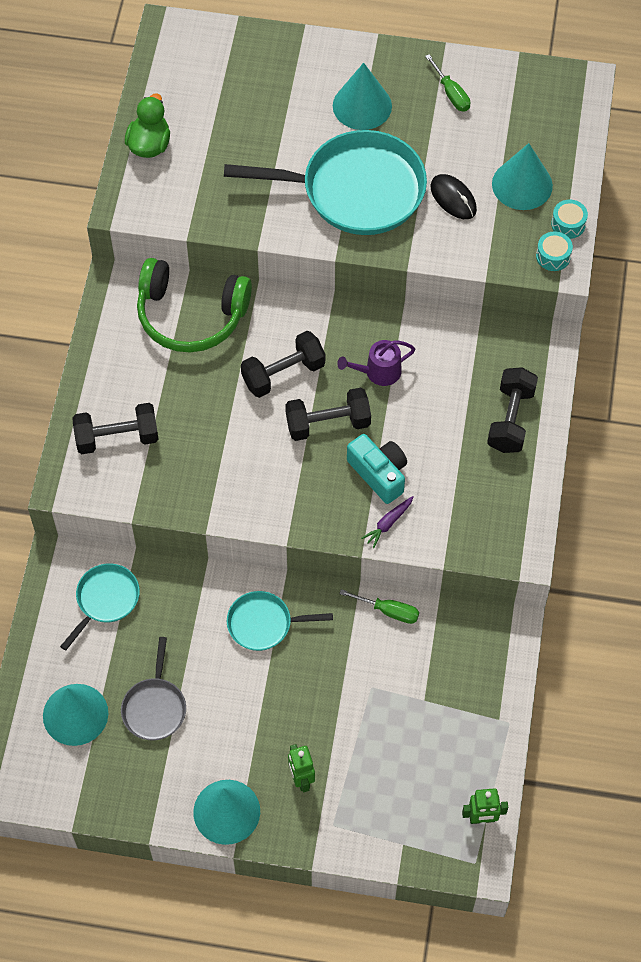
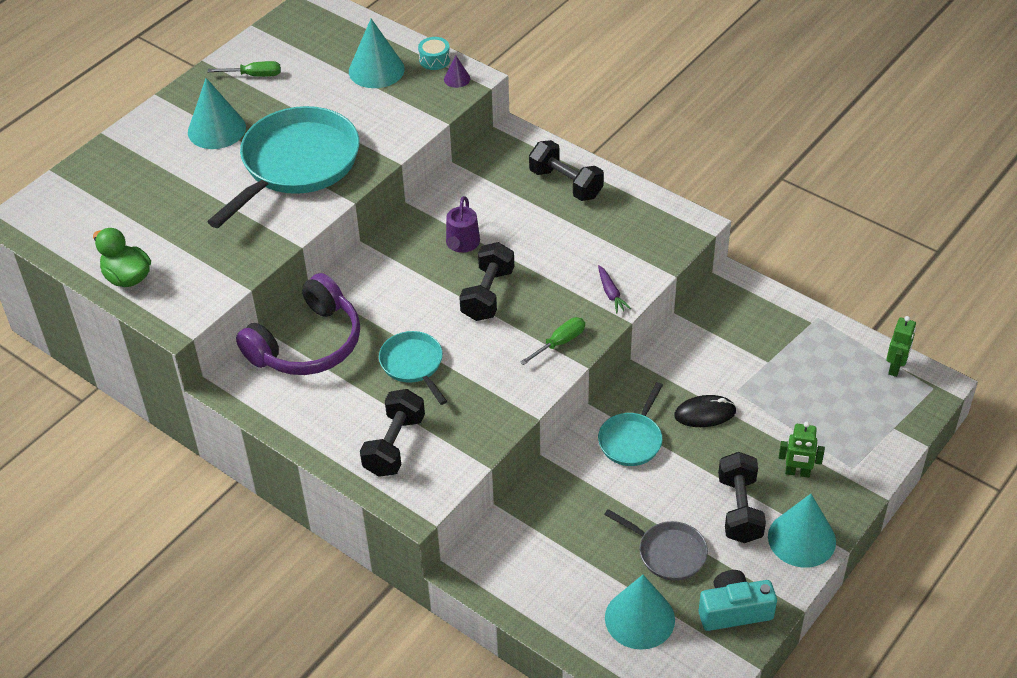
camera: 60 degrees left, 15 degrees down
(105, 600) = (534, 548): turquoise pan -> turquoise pan (413, 364)
(191, 315) = (307, 344): green headphones -> purple headphones
(283, 374) = (417, 304): black dumbbell -> black dumbbell (739, 509)
(379, 474) = (559, 281): turquoise camera -> turquoise camera (734, 611)
(388, 611) = (671, 352): green screwdriver -> green screwdriver (559, 343)
(453, 198) = (355, 112): black mouse -> black mouse (705, 413)
(553, 256) = (457, 79): turquoise drum -> purple cone

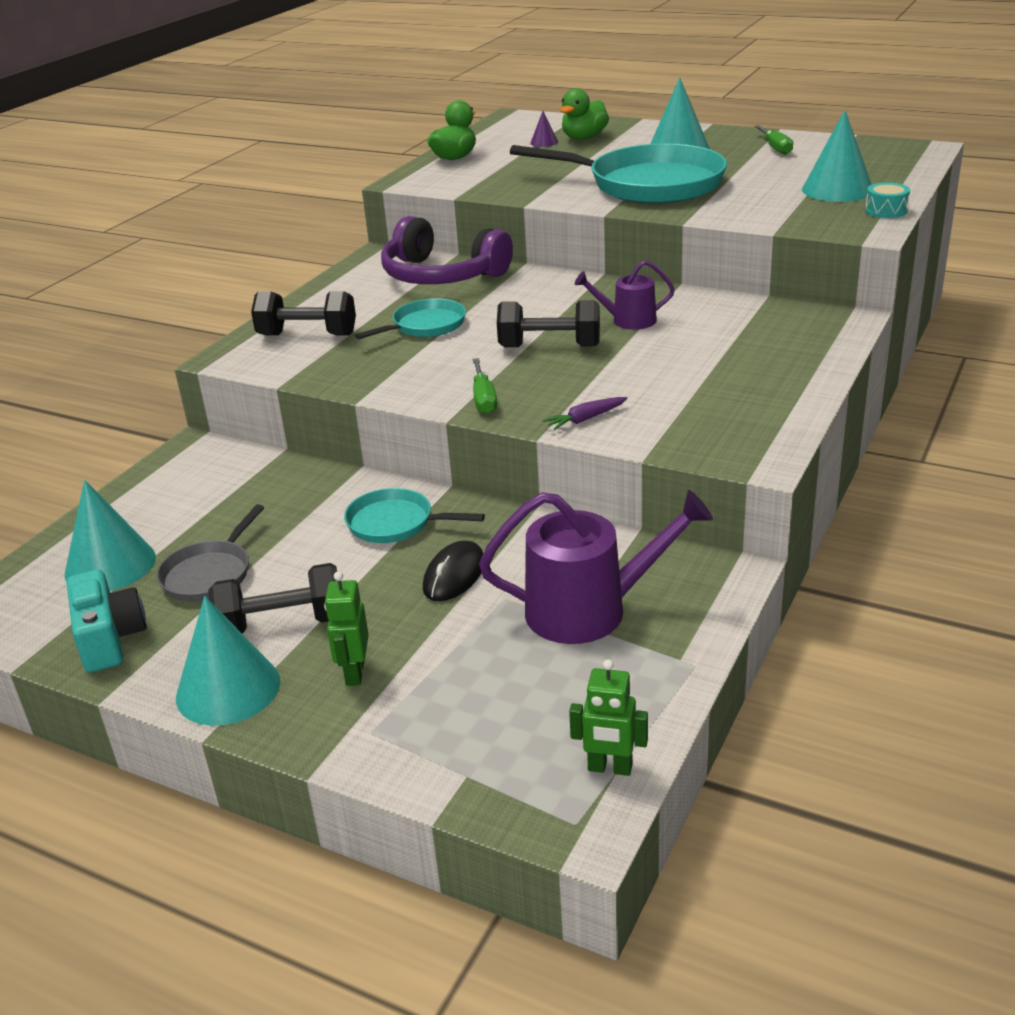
camera: 80 degrees right, 15 degrees down
(134, 180) = (584, 138): none -> green duck
(457, 79) = (861, 225): purple cone -> purple cone (544, 142)
(559, 343) = (483, 398): green screwdriver -> green screwdriver turned 45 degrees clockwise
(566, 184) = (779, 363): black dumbbell -> none
(705, 413) = (454, 575): black mouse -> black mouse turned 45 degrees clockwise
(758, 353) = (588, 610): none -> purple watering can

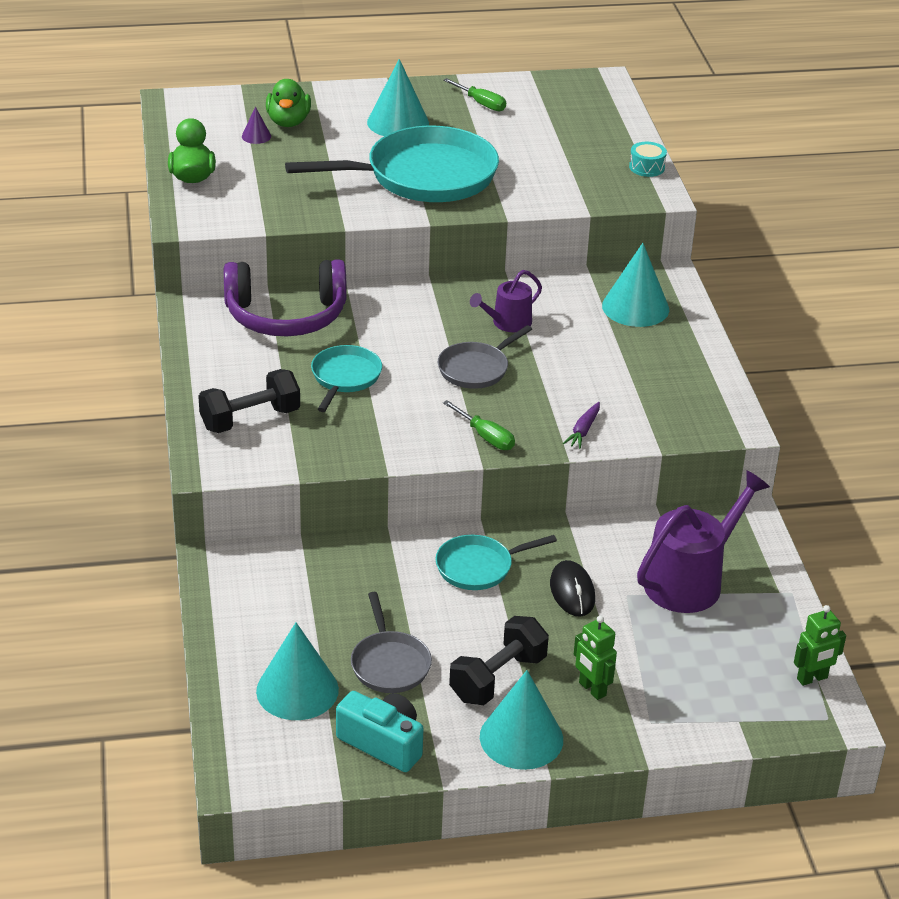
camera: 40 degrees left, 5 degrees up
(549, 346) = (476, 369): black dumbbell -> grey pan
(837, 190) = (586, 149): turquoise cone -> turquoise cone (635, 307)

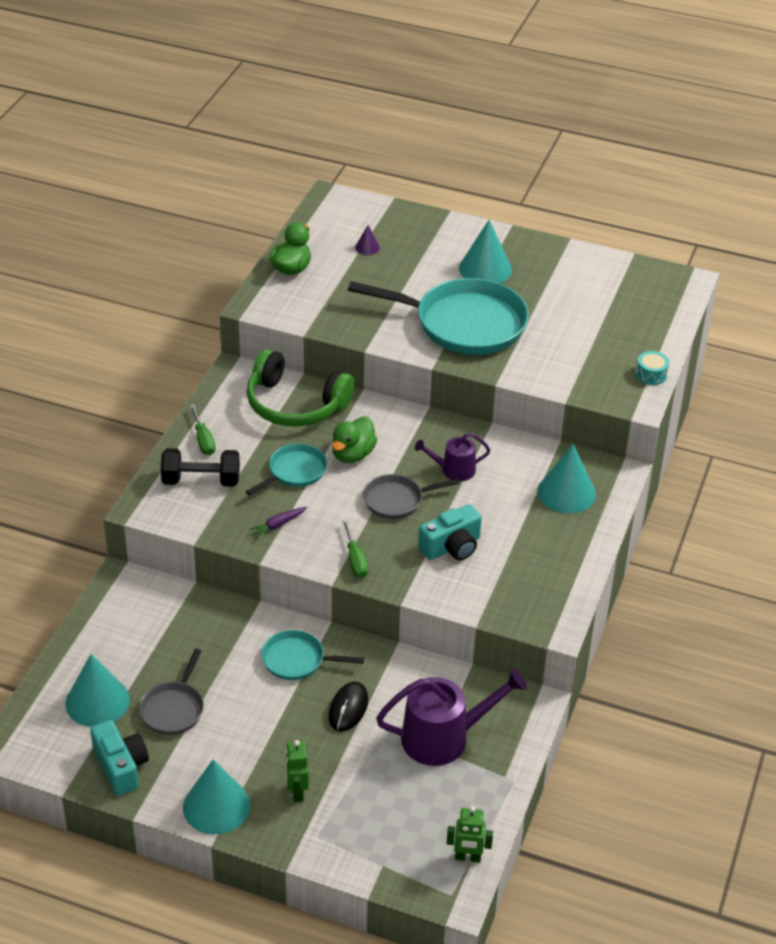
camera: 30 degrees right, 5 degrees up
(286, 315) = (295, 404): purple headphones -> green headphones
(288, 122) = (402, 242): green duck -> green duck (353, 454)
(481, 103) = (566, 271): green screwdriver -> green screwdriver (203, 440)
(498, 678) = (238, 753): black dumbbell -> none
(571, 392) = (451, 547): none -> turquoise camera
(583, 431) = (432, 583): purple carrot -> purple carrot (278, 525)

